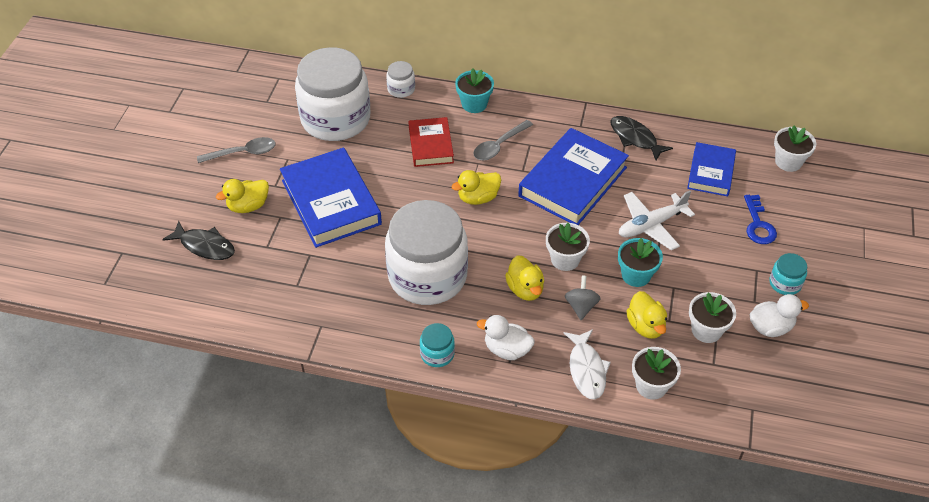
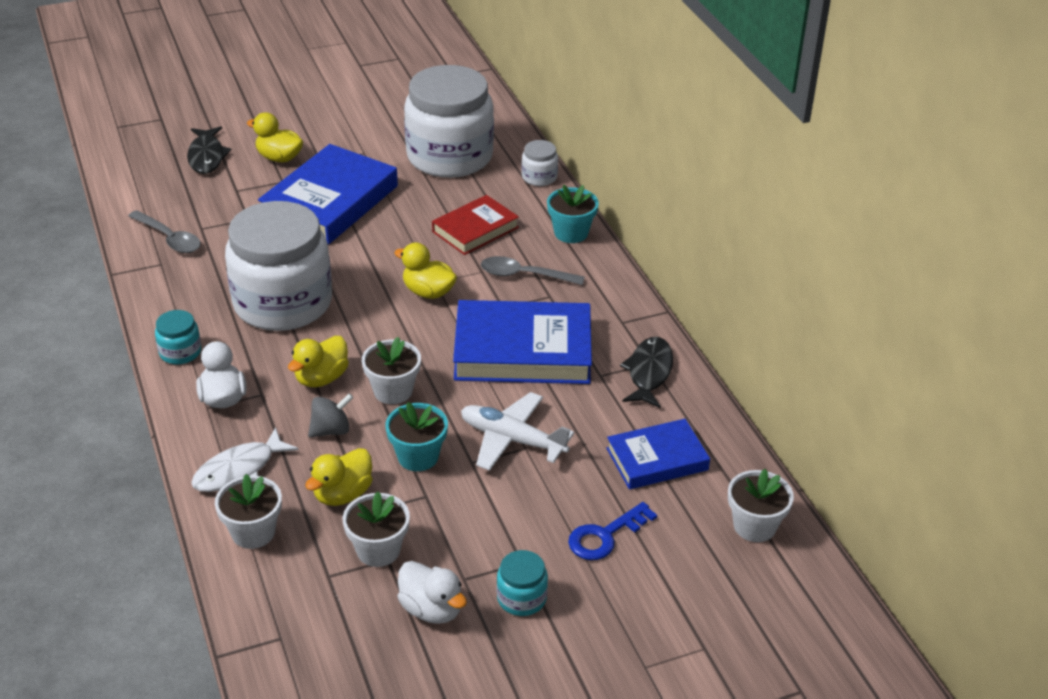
camera: 55 degrees right, 10 degrees down
(242, 153) = (346, 125): grey spoon -> grey spoon (169, 238)

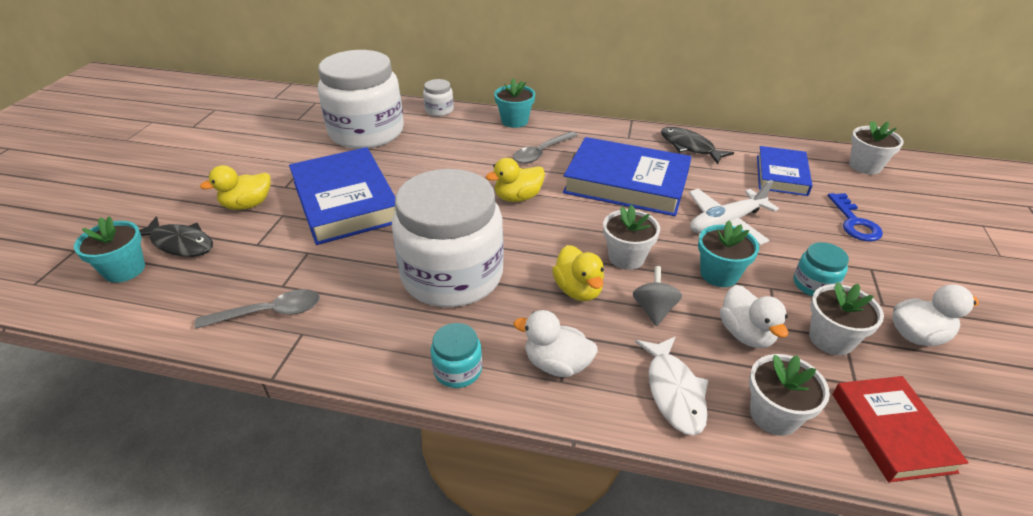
camera: 55 degrees left, 0 degrees up
(160, 152) = (124, 270): none -> turquoise flower pot
(342, 494) = (746, 334): yellow duck -> white duck
(475, 229) = (466, 152): red book -> red book (891, 431)
(521, 598) = (914, 283): turquoise jar -> turquoise jar (814, 284)
(523, 350) = (626, 183): blue book -> blue book turned 75 degrees clockwise

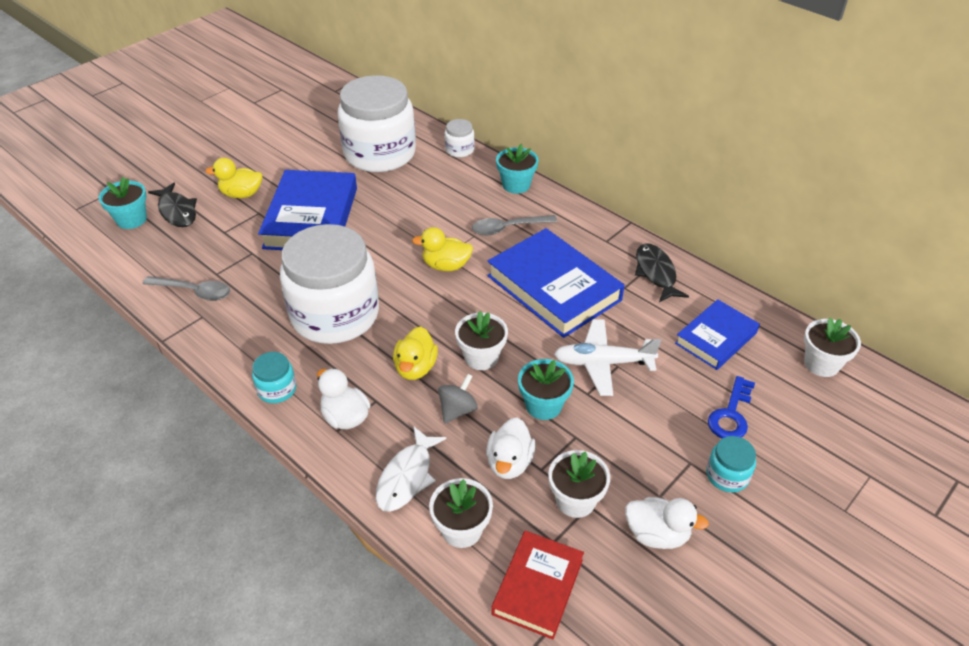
camera: 30 degrees right, 5 degrees up
(814, 284) = (617, 451): turquoise jar -> turquoise jar (727, 475)

